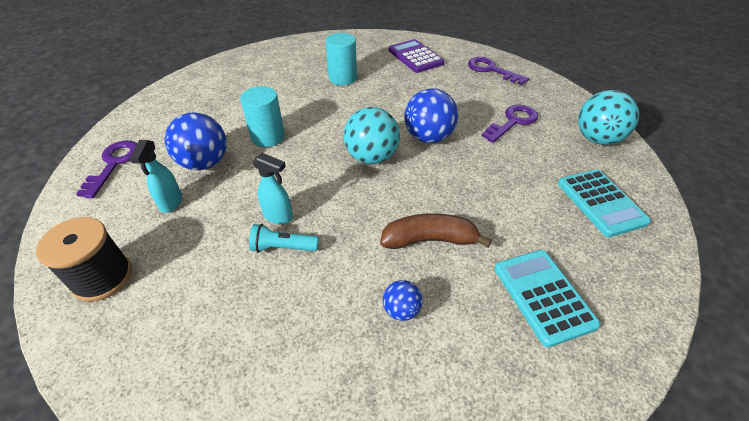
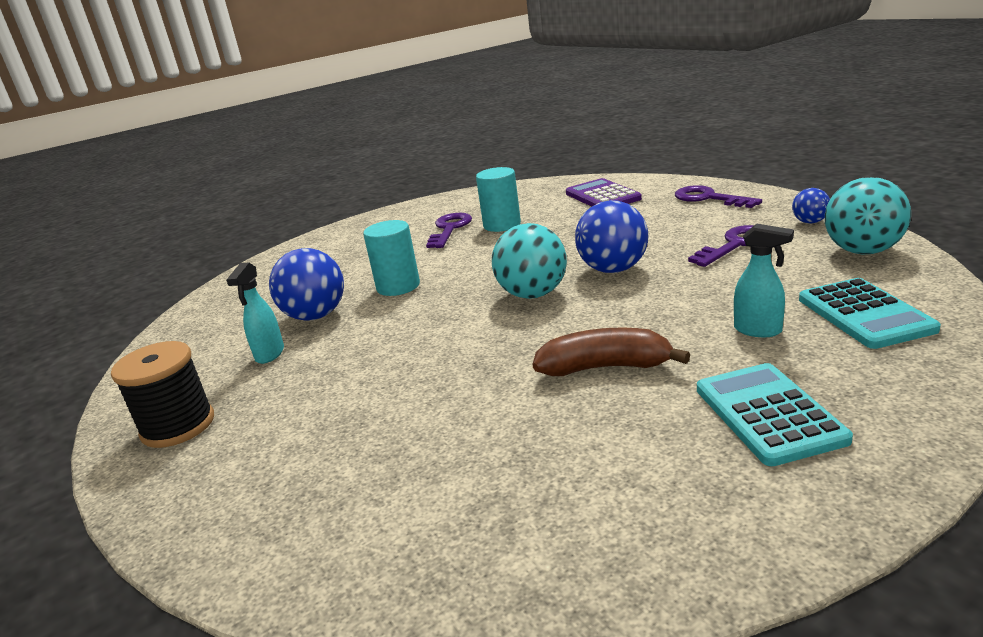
camera: 10 degrees right, 20 degrees down
(114, 164) = (207, 325): purple key -> purple key (449, 229)
(278, 217) = (403, 358): turquoise spray bottle -> turquoise spray bottle (758, 330)
(283, 247) = (405, 386): turquoise flashlight -> none
(401, 310) = (558, 437): blue ball -> blue ball (810, 222)

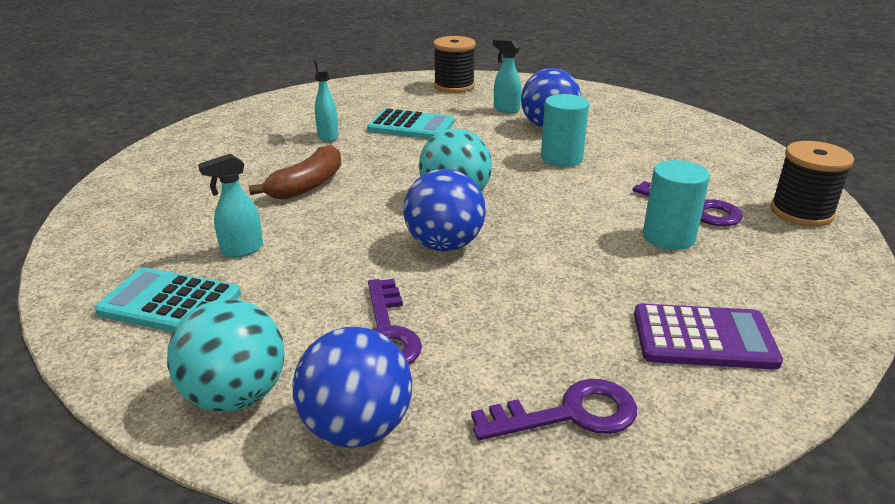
camera: 115 degrees right, 5 degrees up
(422, 210) = (801, 212): none -> black spool
(458, 429) = (328, 136): none -> turquoise spray bottle
(768, 414) = (177, 207): turquoise calculator -> turquoise calculator (411, 126)
(810, 222) = (357, 428): blue ball -> blue ball, size x1.92

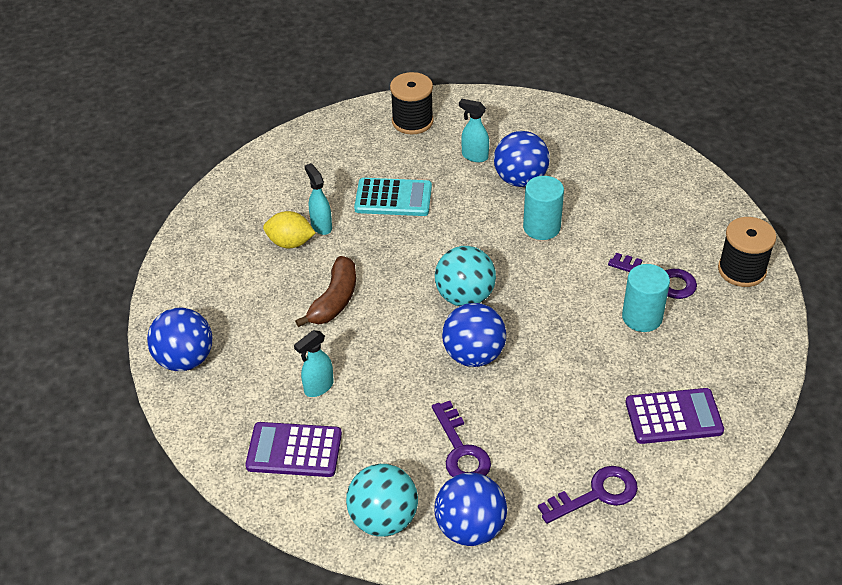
camera: 10 degrees left, 15 degrees up
(112, 210) = (185, 359): none -> blue ball
(170, 303) = (294, 450): turquoise calculator -> purple calculator
(289, 143) = (290, 243): none -> yellow lemon

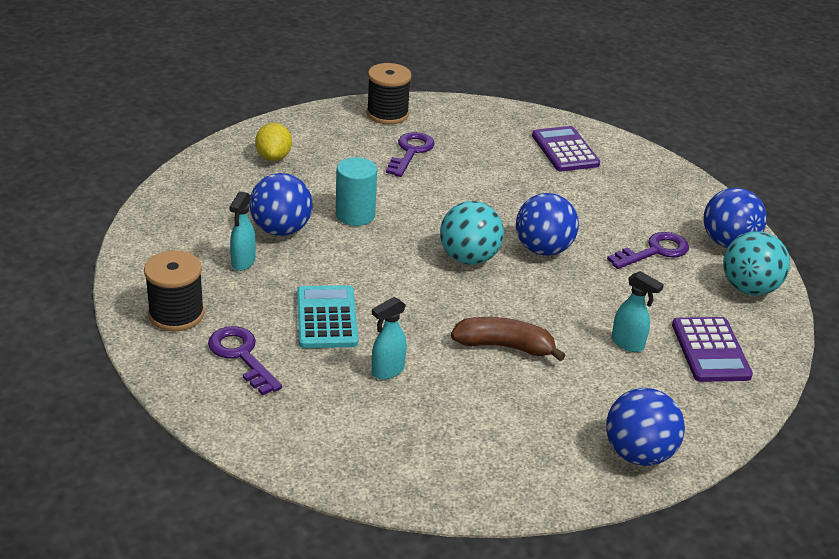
camera: 105 degrees left, 10 degrees down
(290, 243) = (423, 393): yellow lemon -> yellow lemon (273, 157)
(596, 494) = (659, 184): purple key -> purple key (241, 356)
(642, 317) = (461, 162): turquoise cylinder -> none

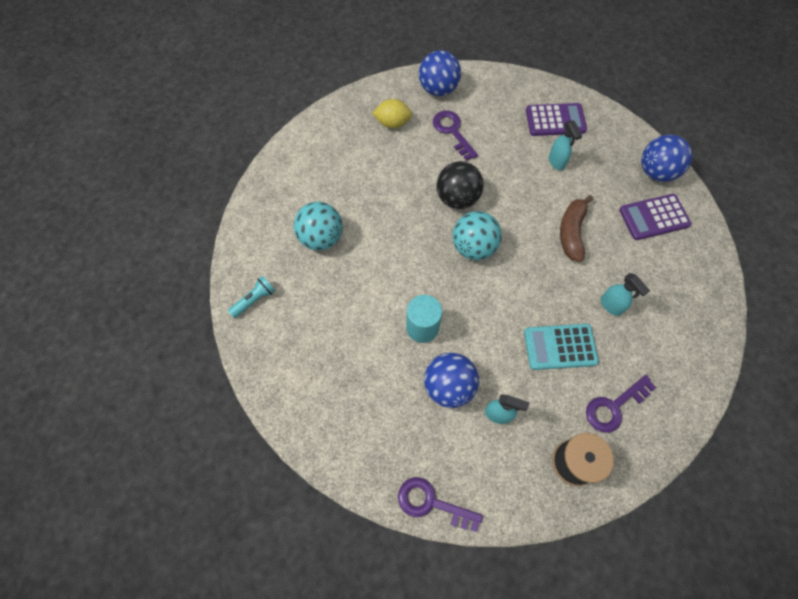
camera: 85 degrees left, 30 degrees up
(273, 157) = (332, 399): yellow lemon -> yellow lemon (392, 123)
(387, 114) = (254, 300): black spool -> turquoise flashlight
(410, 152) = (321, 282): purple key -> purple key (431, 503)
(543, 249) = (457, 198): blue ball -> black ball
(565, 150) = (318, 168): purple calculator -> purple calculator (654, 217)
(628, 344) = (556, 162): turquoise spray bottle -> turquoise spray bottle turned 120 degrees clockwise
(748, 288) = (488, 88): turquoise ball -> turquoise ball (321, 238)

